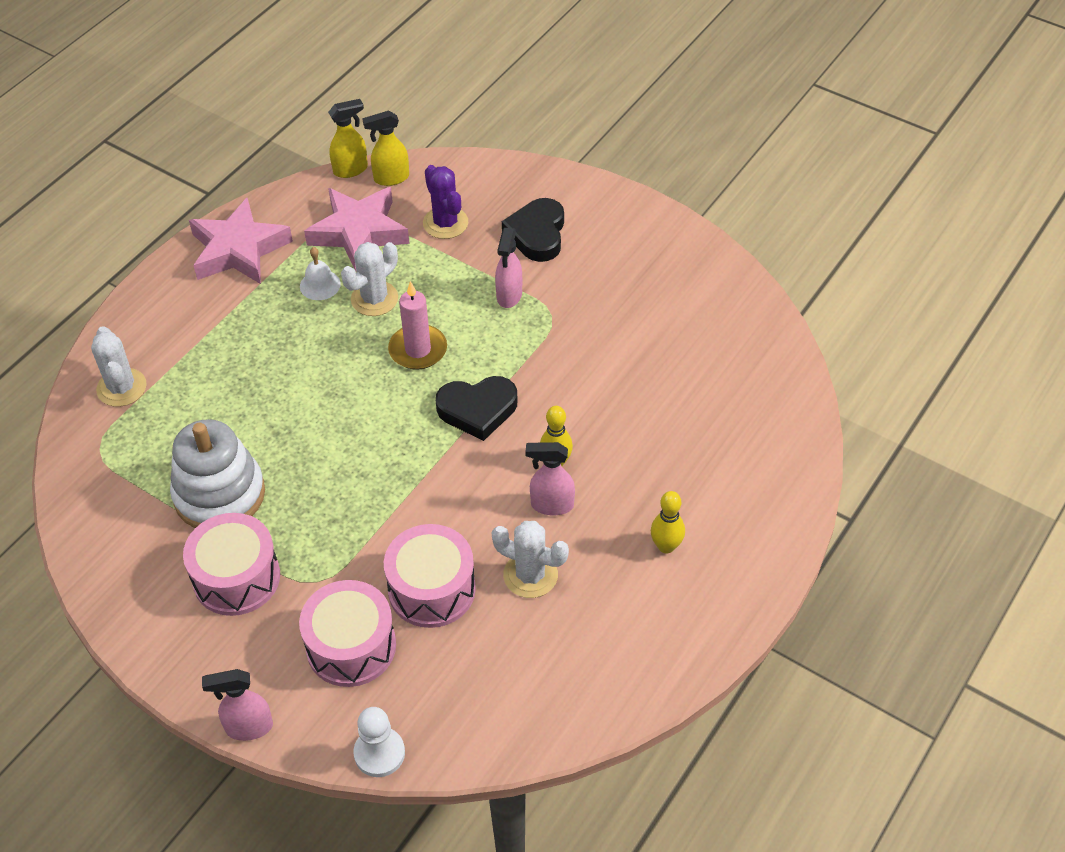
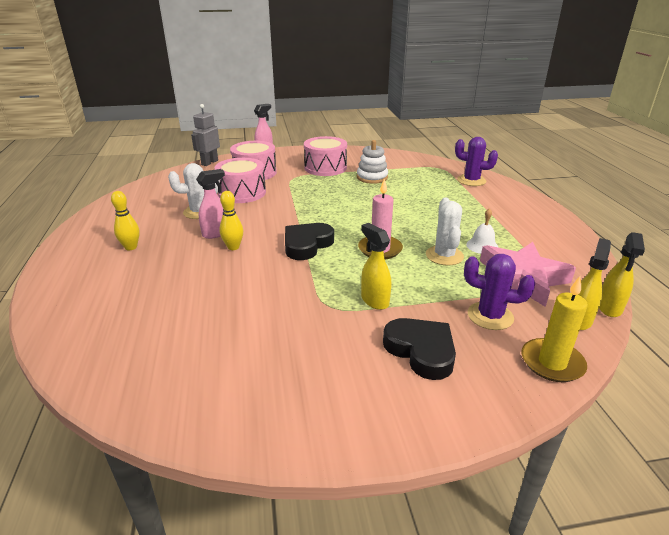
camera: 135 degrees right, 20 degrees down
(121, 388) = (471, 181): white cactus -> purple cactus
(219, 494) = (372, 177): white stacking toy -> white stacking toy, size x0.64
(238, 249) = (550, 236): pink star -> none
(379, 753) = (209, 162): white pawn -> grey robot
(467, 171) = (552, 363): none -> yellow candle
(509, 296) = (374, 301): pink spray bottle -> yellow spray bottle

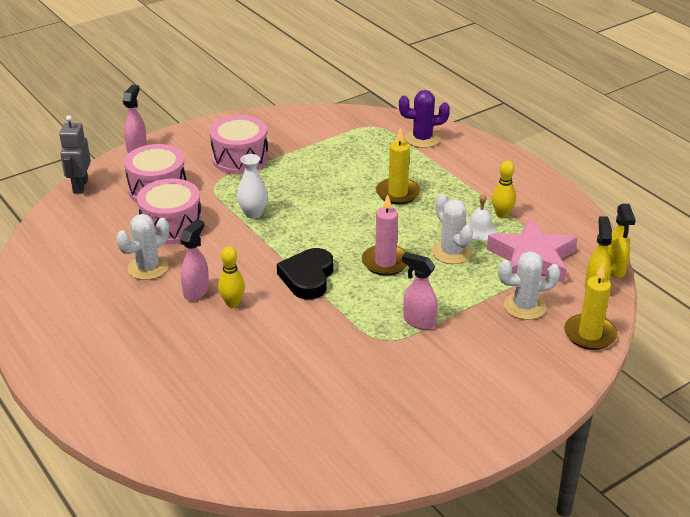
camera: 25 degrees left, 5 degrees up
(131, 247) = (118, 336): yellow bowling pin -> yellow bowling pin (502, 214)
(305, 197) = (253, 213): none -> white vase
(372, 177) = (308, 161): white stacking toy -> none
(374, 301) = (419, 321): yellow spray bottle -> pink spray bottle
(421, 351) = (487, 356): black heart -> none
(426, 208) = (398, 193): none -> yellow candle
(490, 316) = (524, 306): purple cactus -> white cactus

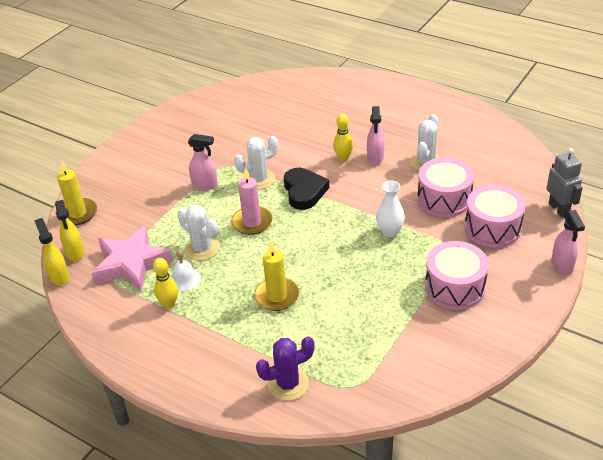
camera: 160 degrees right, 5 degrees up
(524, 306) = (130, 220): white cactus -> white cactus (259, 179)

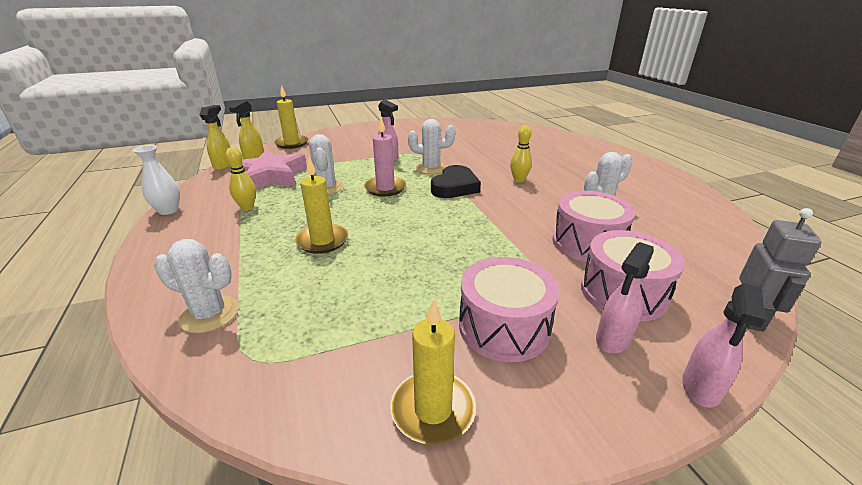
camera: 35 degrees right, 10 degrees down
(185, 279) = (283, 199): white bell -> none
(288, 384) = (209, 314): purple cactus -> white cactus
(375, 158) = (549, 189): pink spray bottle -> pink spray bottle (612, 340)
(390, 232) = (493, 243): white vase -> white vase (168, 210)
(467, 348) = (433, 410): none -> yellow candle

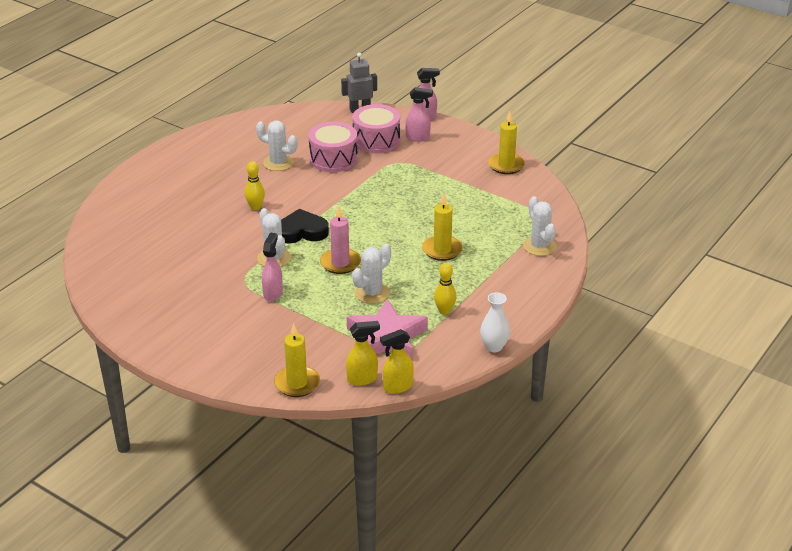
camera: 125 degrees left, 5 degrees up
(504, 327) = (442, 164): pink drum -> none

